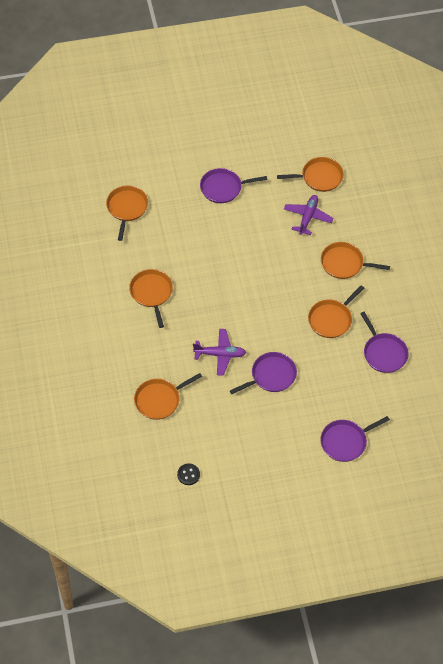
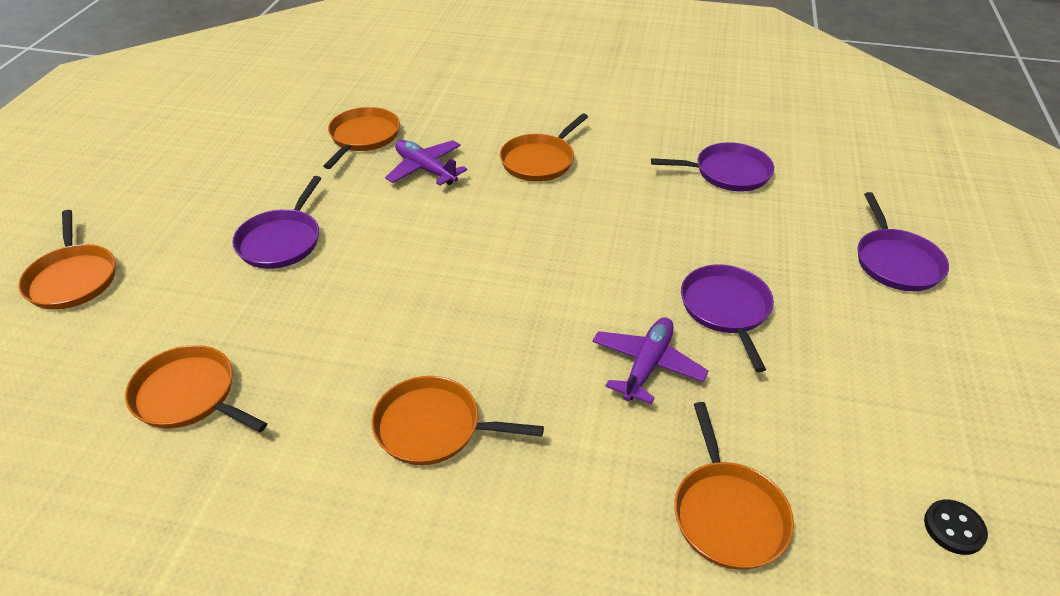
camera: 65 degrees left, 15 degrees down
(331, 319) = (638, 204): orange pan -> orange pan (73, 278)

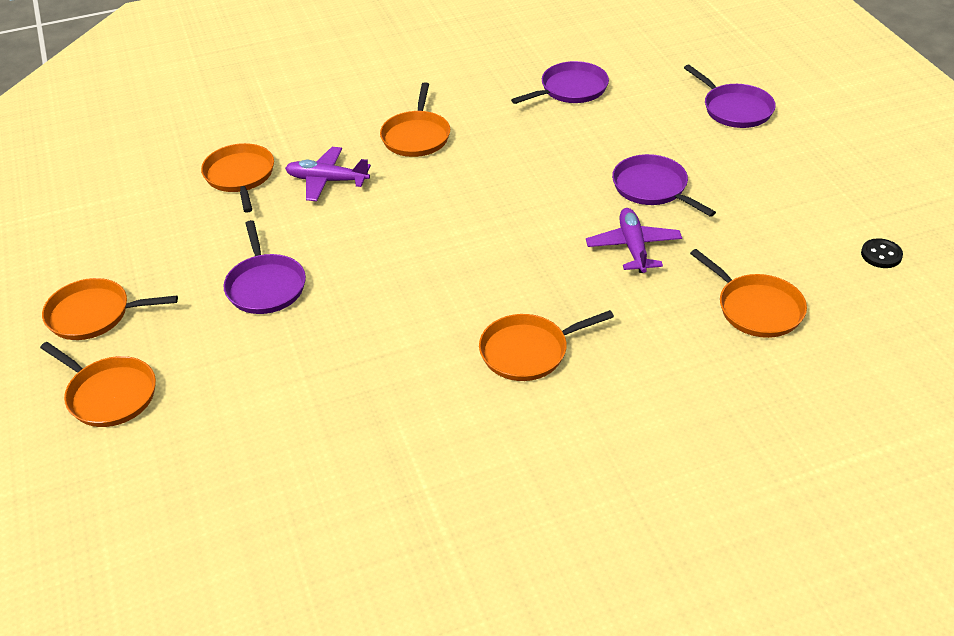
camera: 30 degrees left, 0 degrees up
(189, 395) = (323, 420): orange pan -> orange pan (94, 314)

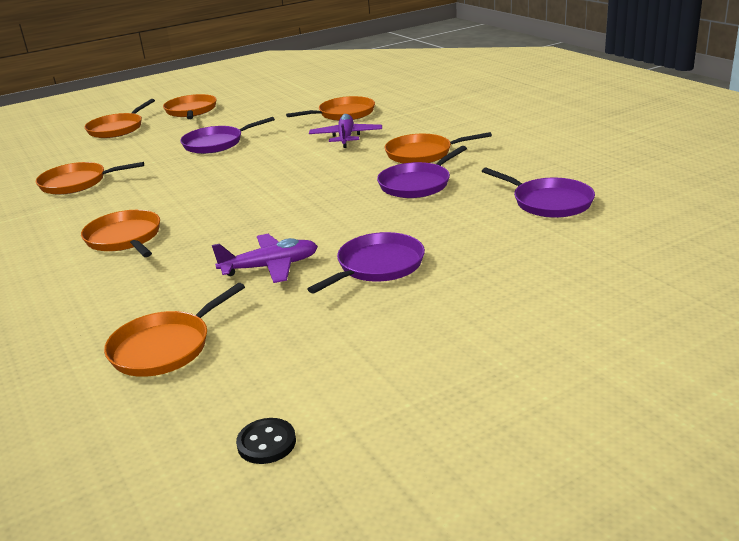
camera: 80 degrees right, 15 degrees down
(325, 415) = (77, 183): none -> orange pan
(735, 109) = (576, 302): purple pan -> purple pan (417, 184)

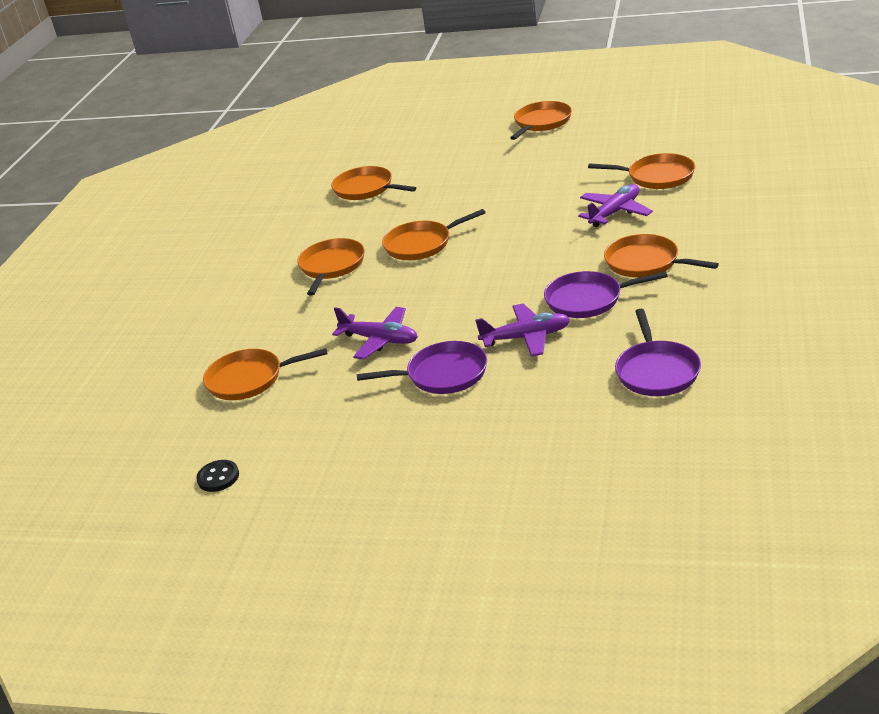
camera: 45 degrees right, 5 degrees up
(117, 129) = (462, 127): orange pan -> orange pan (421, 244)
(216, 143) = (508, 178): purple pan -> none
(409, 219) = (526, 338): none -> purple plane

